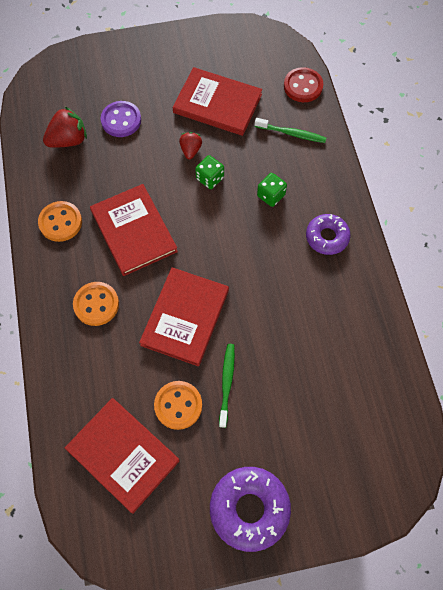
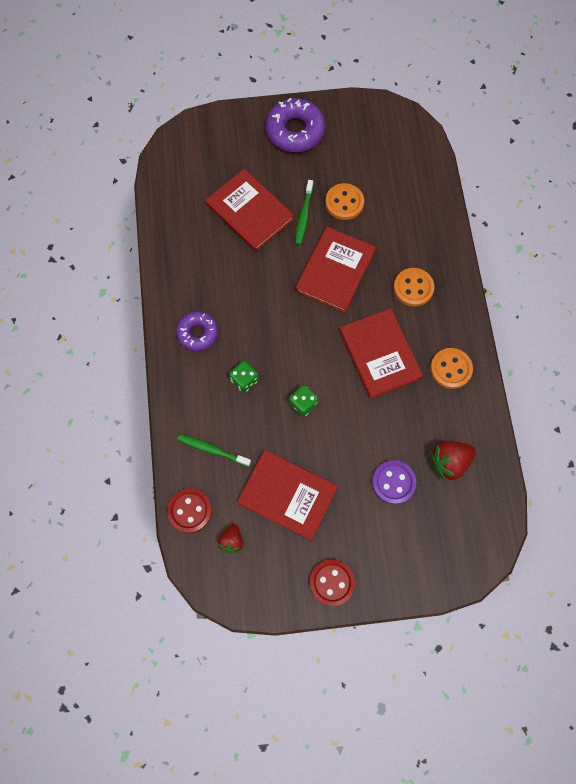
camera: 175 degrees left, 5 degrees up
(123, 455) = (388, 172): red book -> red book (249, 212)
(174, 46) = (332, 582): none -> red button
(190, 150) = (320, 438): red strawberry -> red strawberry (231, 541)

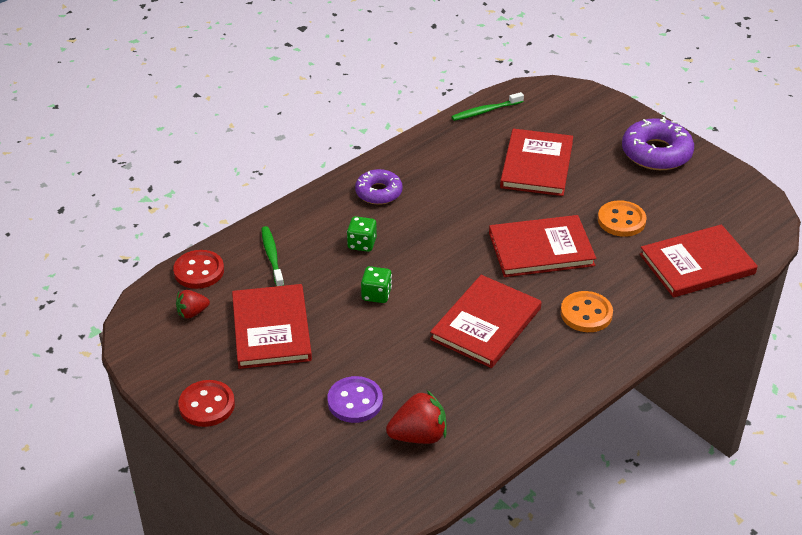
camera: 55 degrees right, 30 degrees down
(303, 216) = (574, 201): green toothbrush -> green toothbrush (485, 111)
(416, 191) = (697, 264): none -> red book
(449, 462) = (419, 435): red strawberry -> red strawberry turned 135 degrees clockwise
(450, 369) = (526, 386): orange button -> none

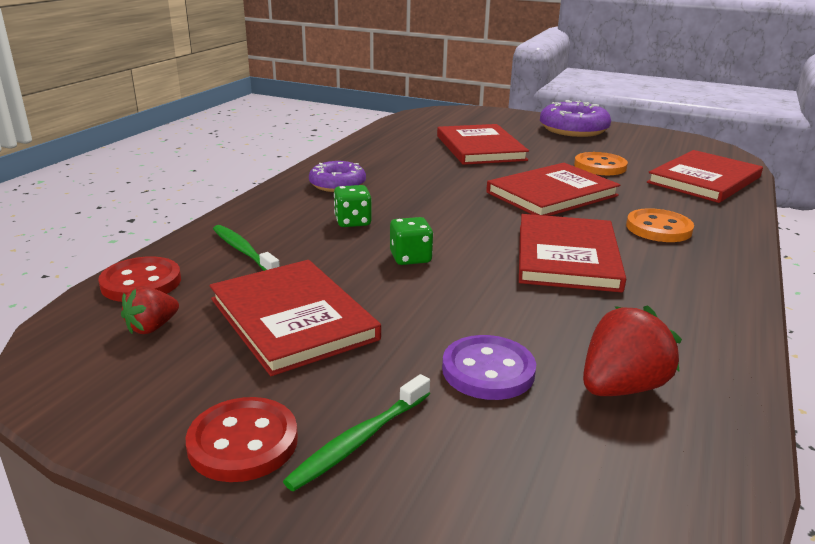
camera: 25 degrees left, 15 degrees down
(485, 111) = (396, 127): green toothbrush -> green toothbrush (359, 440)

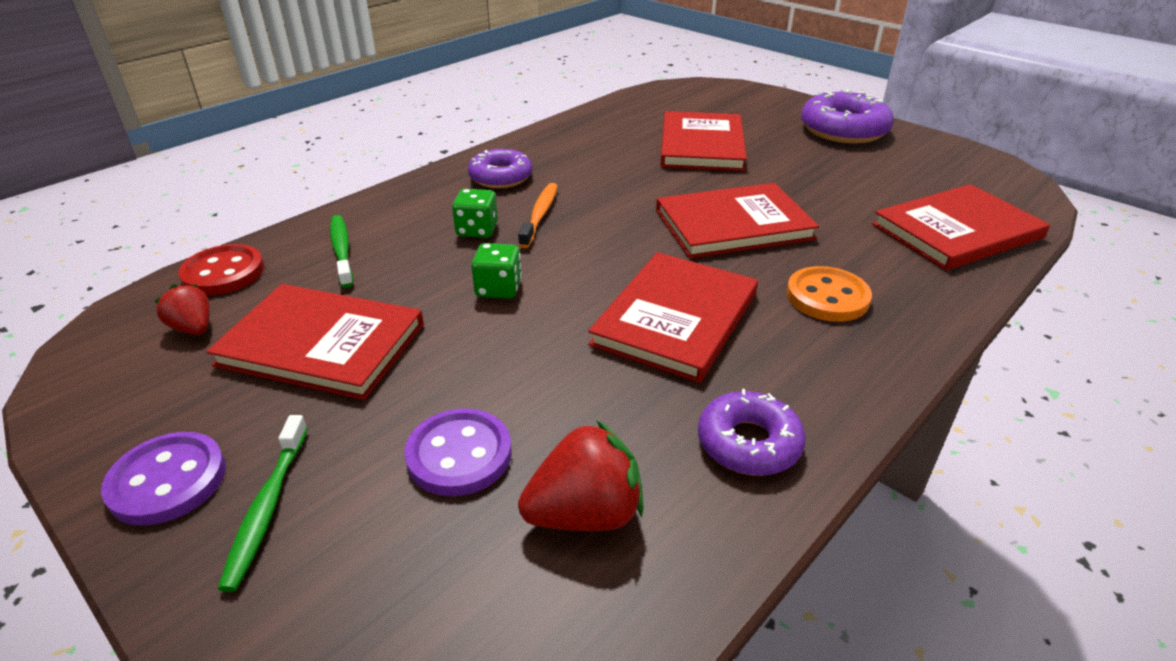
camera: 20 degrees right, 10 degrees up
(152, 327) = (193, 328): red strawberry -> red strawberry turned 75 degrees clockwise
(243, 442) = (167, 481): red button -> purple button
(292, 319) = (322, 344): red book -> red book turned 60 degrees counterclockwise
(359, 440) = (267, 508): green toothbrush -> green toothbrush turned 60 degrees counterclockwise
(396, 205) = (540, 215): none -> orange toothbrush
(600, 166) = (830, 191): orange button -> none
(691, 322) = (748, 443): none -> purple donut

